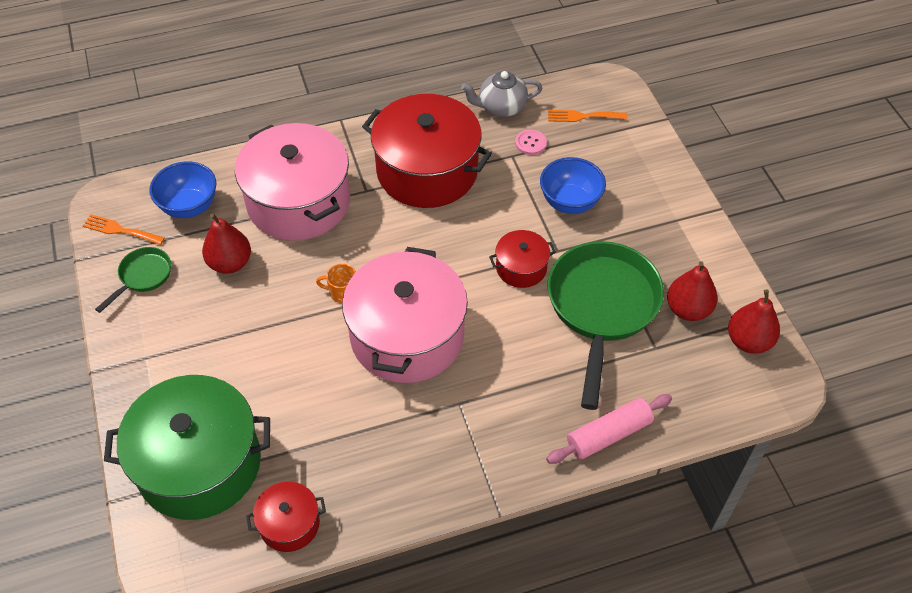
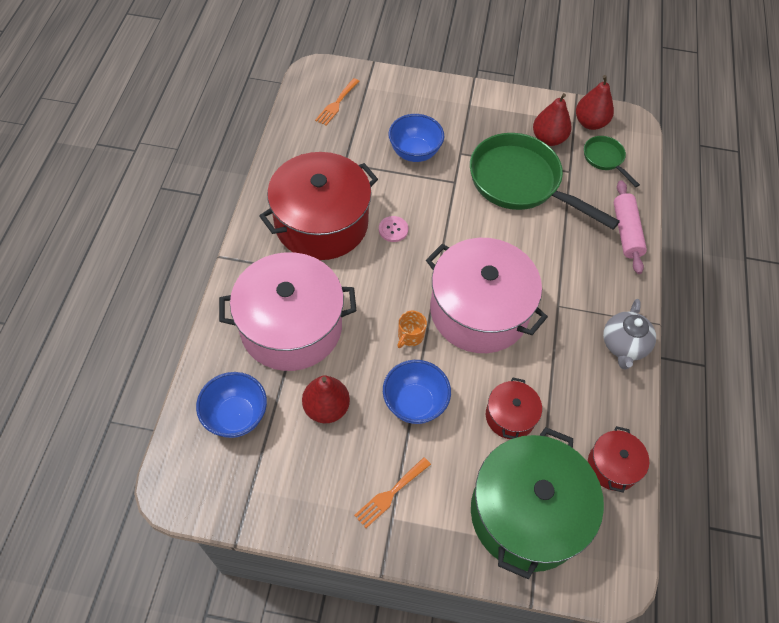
camera: 65 degrees left, 5 degrees up
(120, 230) = (224, 488): orange fork -> orange fork (390, 494)
(143, 276) = (295, 487): green pan -> green pan (605, 159)
(270, 326) = (414, 403): none -> blue bowl
(501, 107) = (289, 145): grey teapot -> grey teapot (623, 345)
(521, 268) = (457, 210): red pot -> red pot (510, 416)
(530, 143) = (340, 146): pink button -> pink button (393, 229)

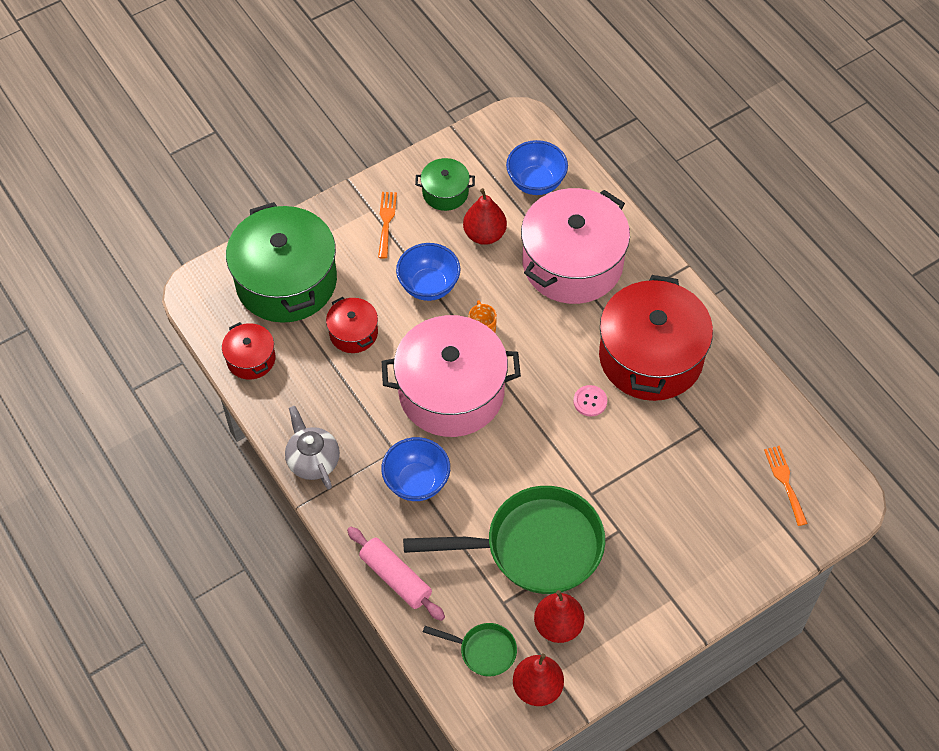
camera: 140 degrees right, 0 degrees up
(314, 476) = (445, 192): none -> green pot
(414, 152) = (658, 493): blue bowl -> blue bowl (417, 482)

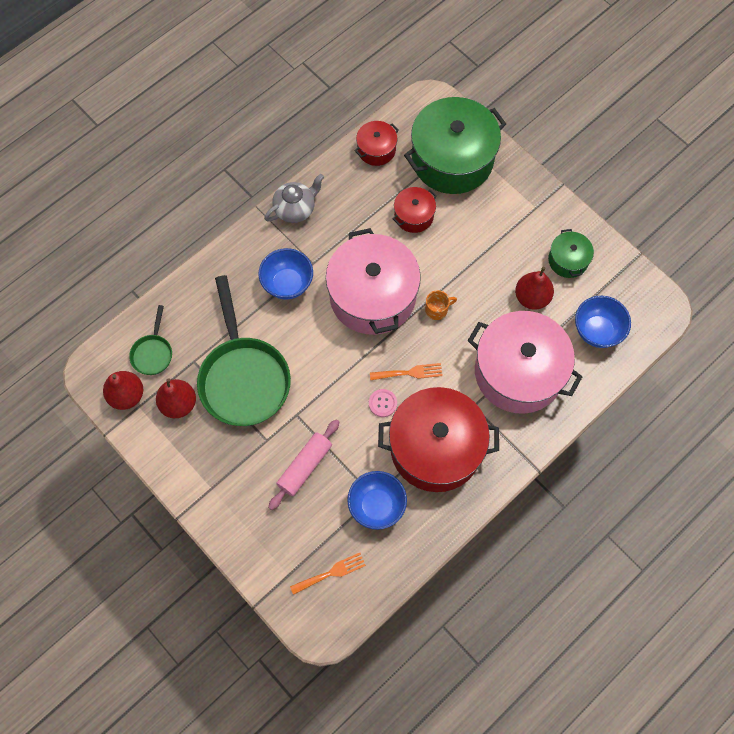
camera: 80 degrees right, 10 degrees up
(386, 221) = (527, 220): orange fork -> orange fork (409, 373)
(395, 578) = (205, 282): pink rolling pin -> pink rolling pin (304, 466)
(429, 286) = (470, 263): blue bowl -> blue bowl (376, 506)

